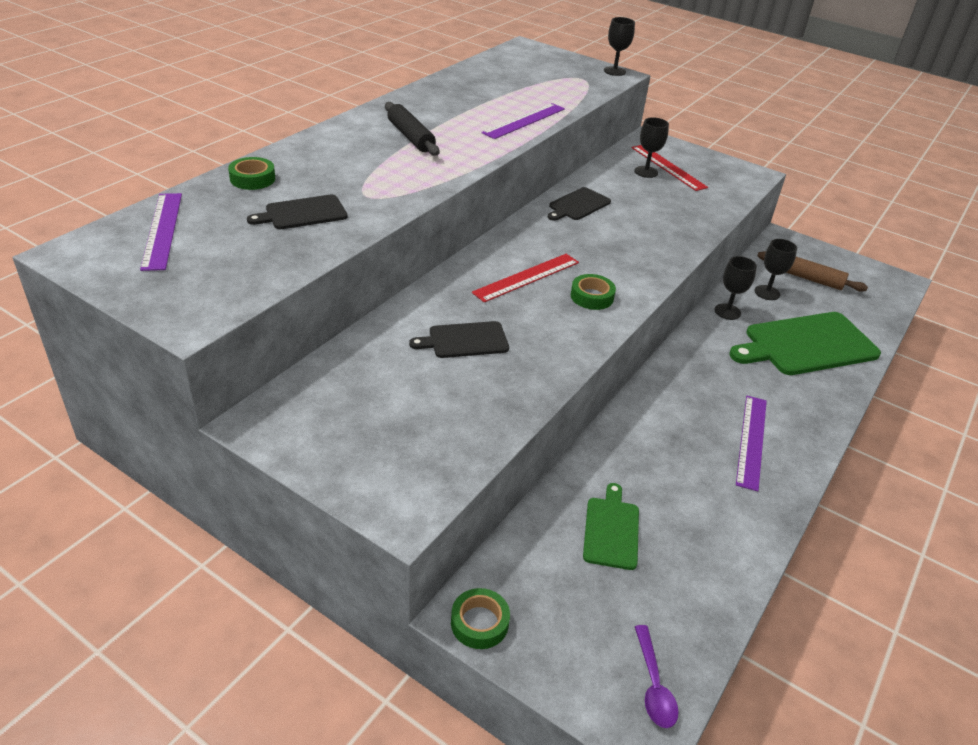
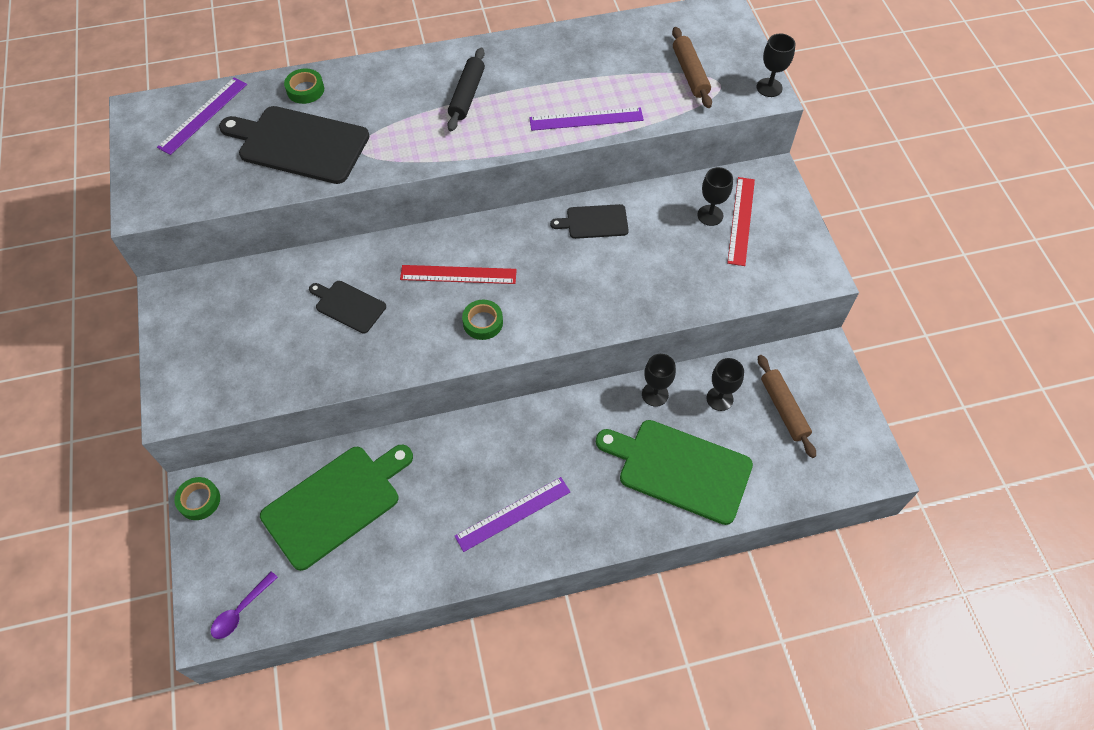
camera: 45 degrees right, 20 degrees up
(302, 213) = (299, 144): black cutting board -> black cutting board, size x1.88
(555, 79) = (690, 73): none -> brown rolling pin
(611, 530) = (335, 503): green cutting board -> green cutting board, size x1.88

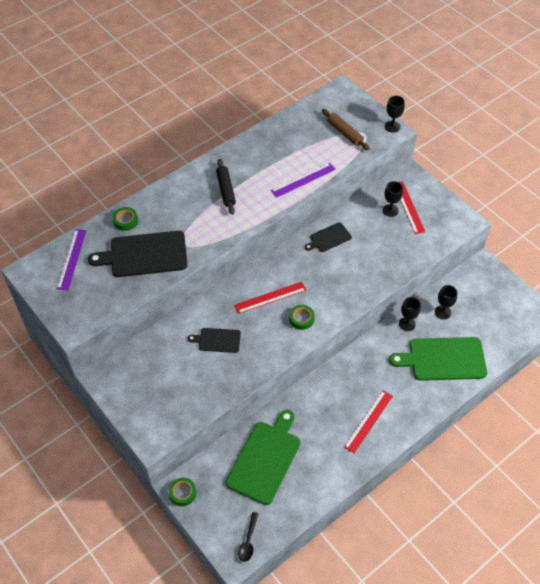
camera: 25 degrees left, 5 degrees down
(241, 610) = (248, 541): purple spoon -> black spoon
(513, 513) = (368, 421): purple ruler -> red ruler
(783, 409) = (479, 304): brown rolling pin -> none

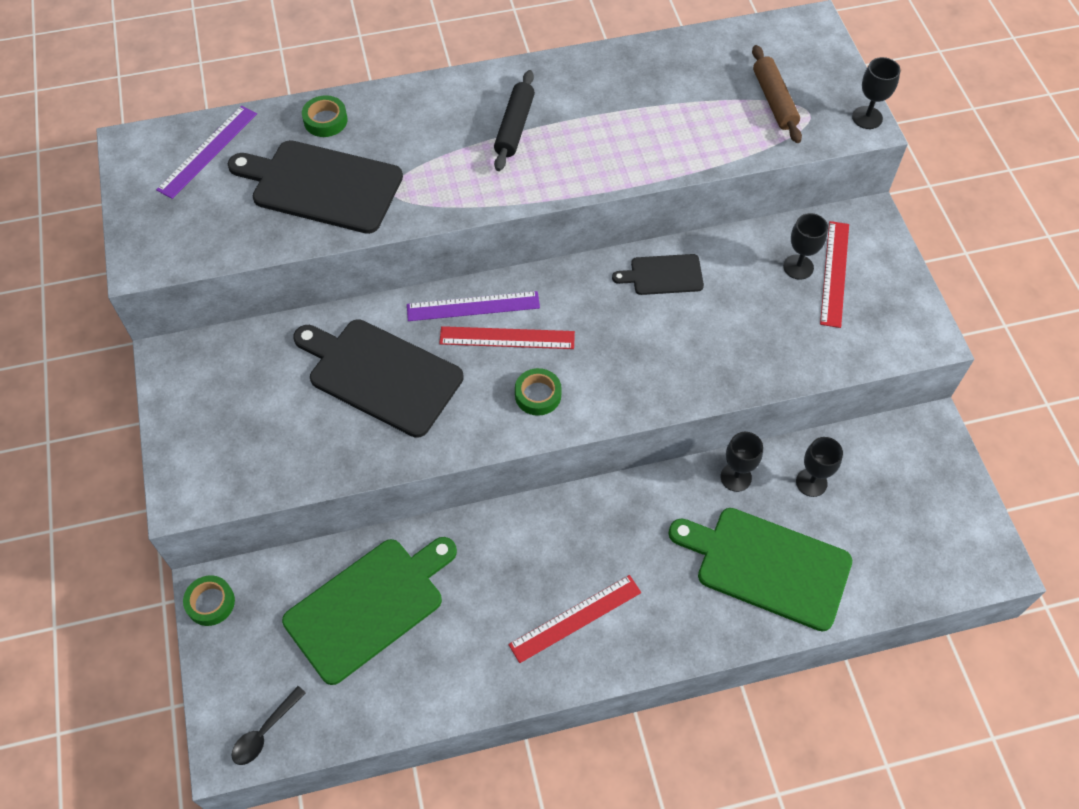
camera: 25 degrees right, 5 degrees up
(217, 340) = (380, 375): black cutting board -> black cutting board, size x1.88
(303, 180) = (655, 156): purple ruler -> purple ruler (473, 306)

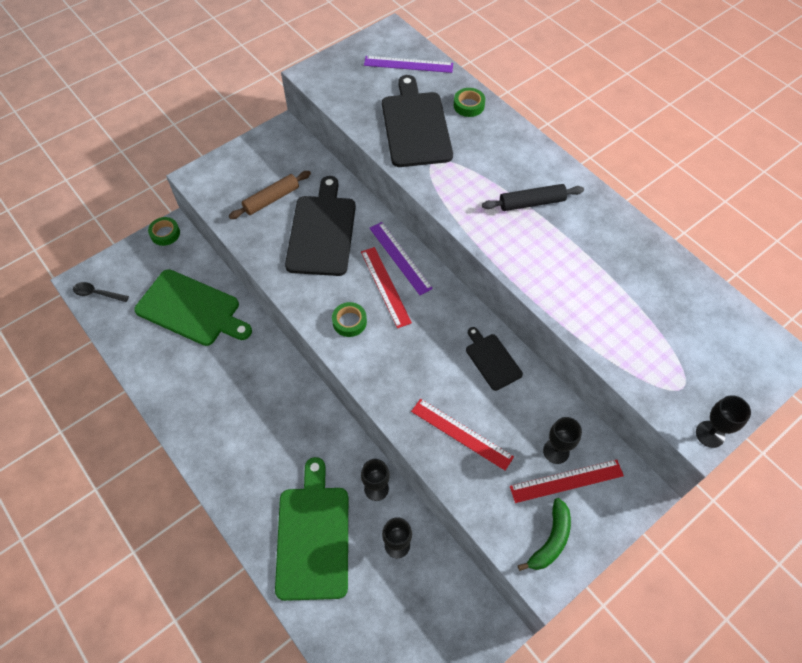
camera: 65 degrees right, 0 degrees up
(575, 618) = (225, 425): red ruler -> red ruler (461, 433)
(774, 100) = (677, 357): brown rolling pin -> brown rolling pin (271, 199)
(892, 315) = (550, 540): none -> green banana

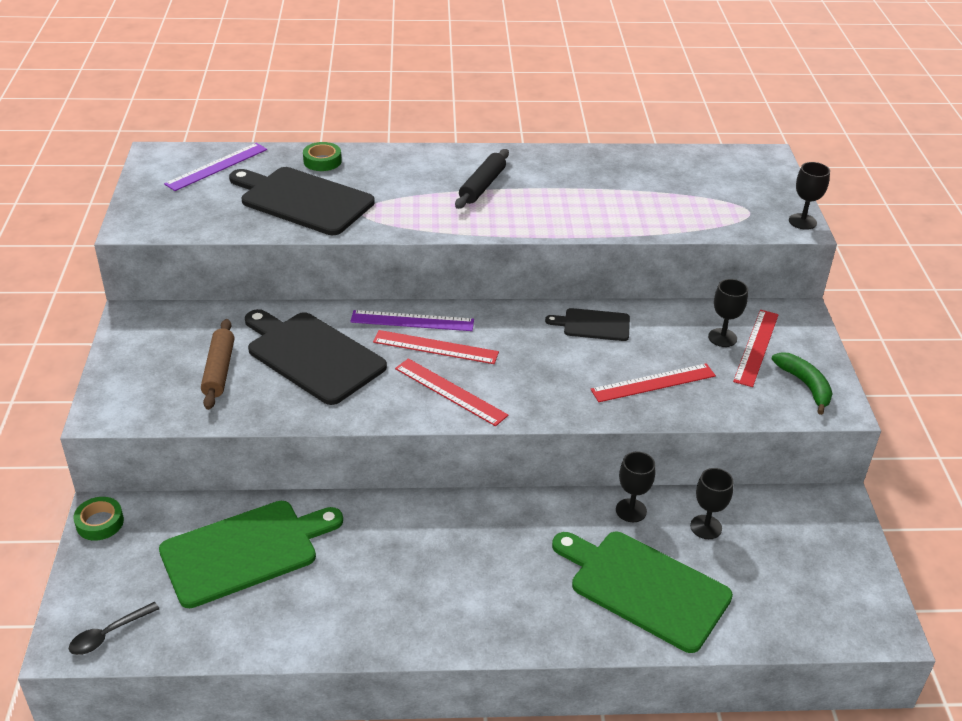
camera: 55 degrees left, 20 degrees down
(349, 322) = (450, 392): green tape -> red ruler

